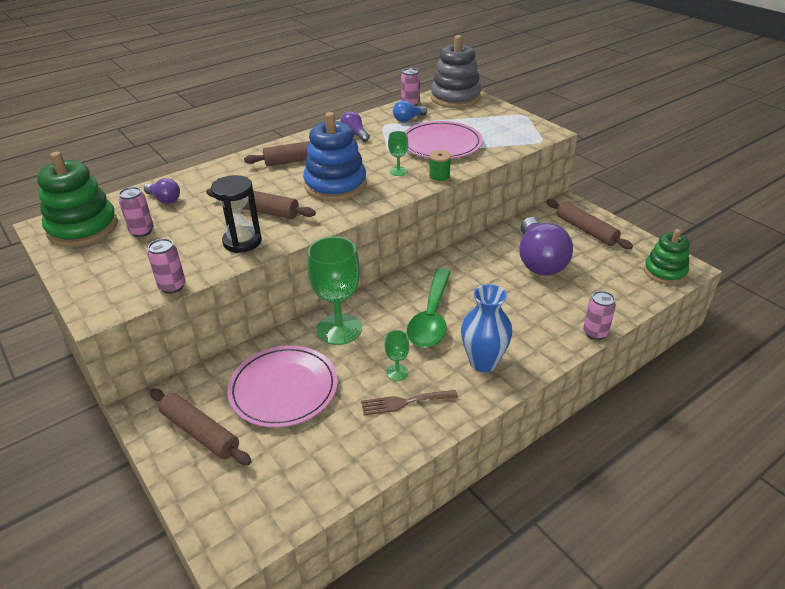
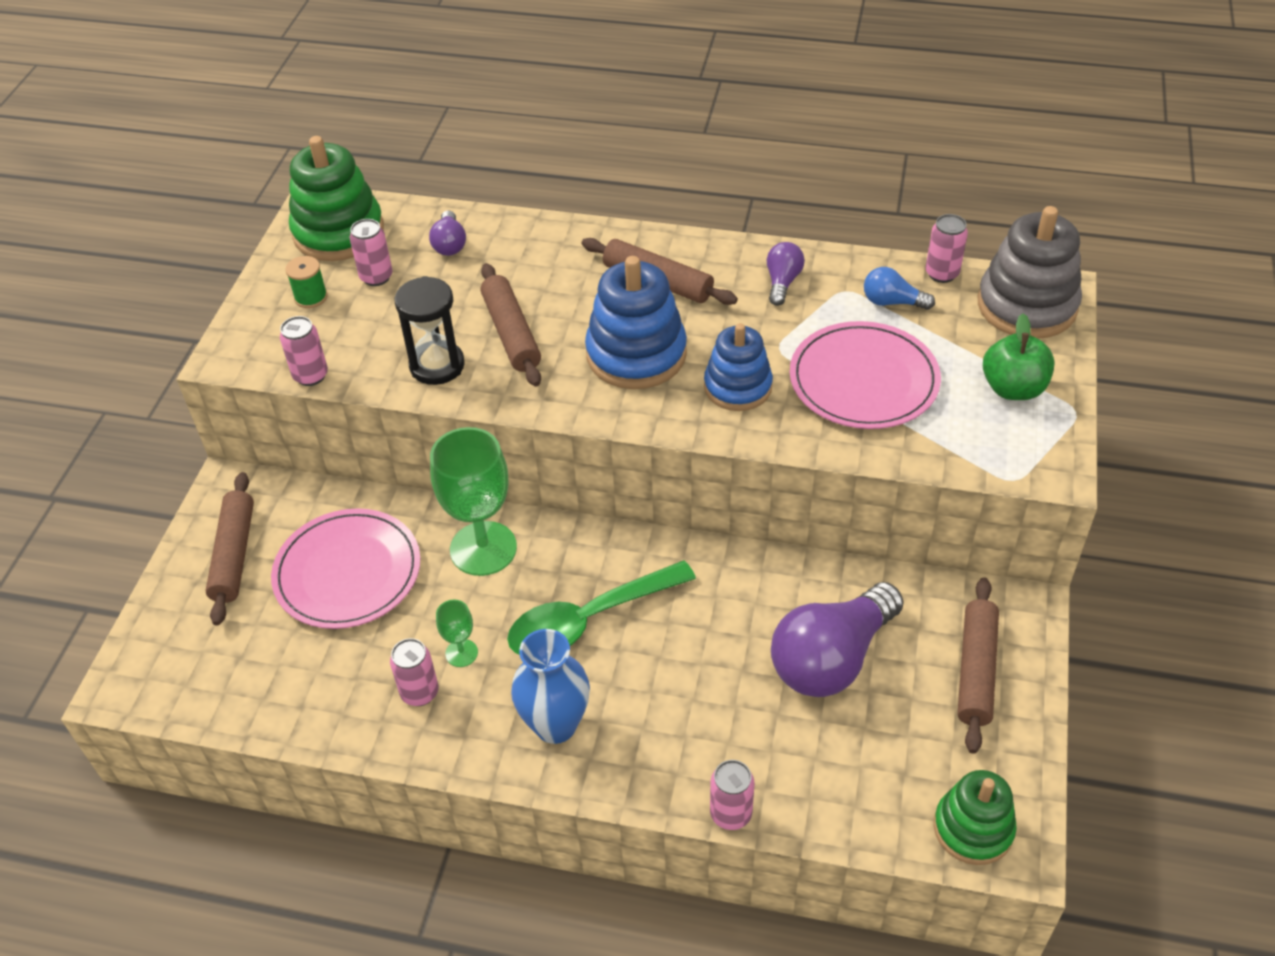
camera: 50 degrees right, 10 degrees up
(398, 171) = (738, 387): green goblet -> blue stacking toy
(404, 402) = (420, 693): brown fork -> pink can
(439, 178) = (768, 437): green spool -> green spool (311, 297)
(494, 119) = (1013, 388): none -> green apple

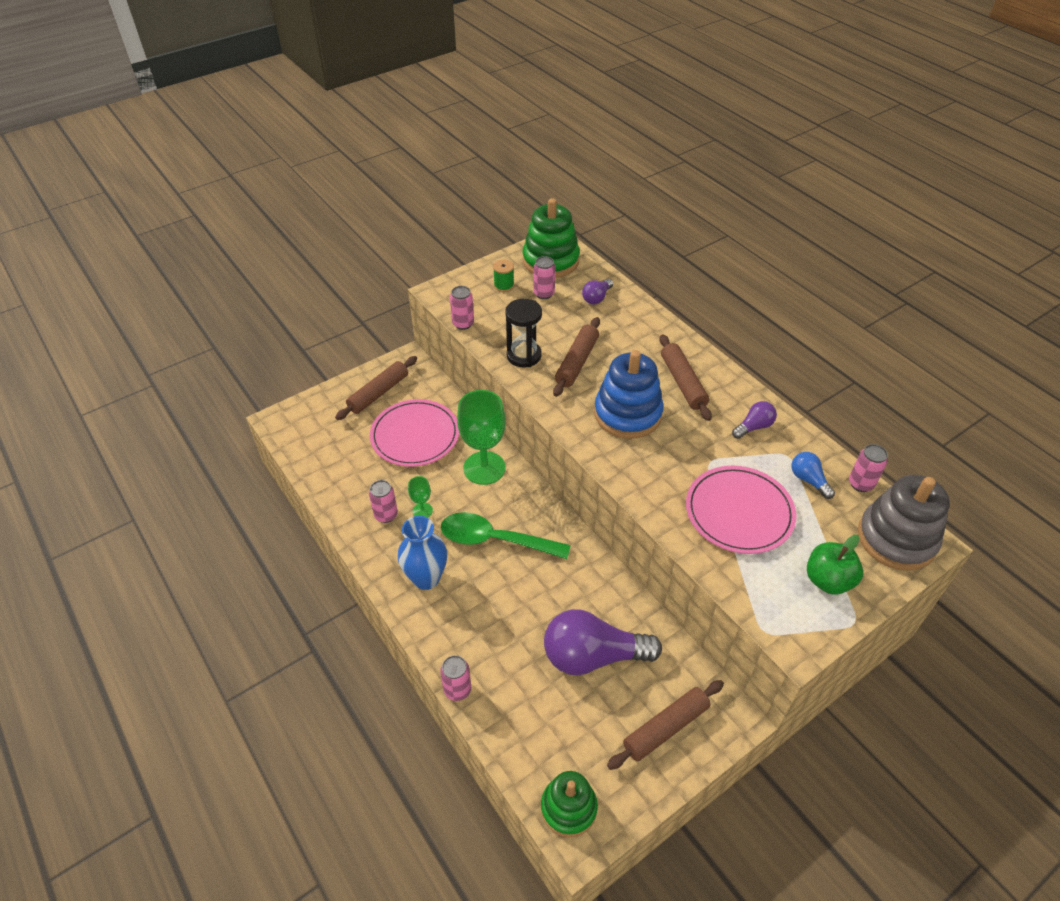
camera: 40 degrees right, 0 degrees up
(738, 387) = (662, 467): blue stacking toy -> none

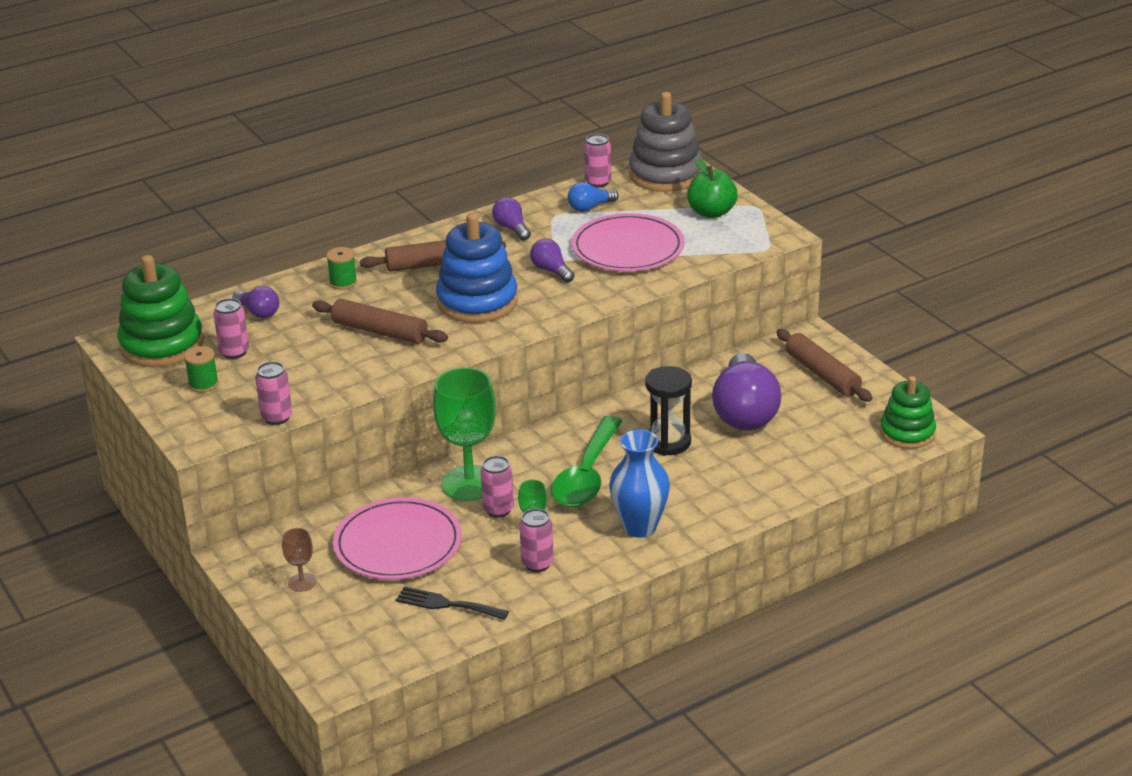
camera: 85 degrees left, 15 degrees down
(347, 467) = (447, 604): none -> black fork
(378, 393) = (302, 582): brown rolling pin -> brown goblet
(457, 690) = (787, 501): pink can -> pink can (498, 509)
(524, 355) = (357, 369): black hourglass -> black hourglass (668, 442)
(645, 335) = (343, 282): none -> green spool
(686, 458) = (551, 271): none -> purple light bulb

